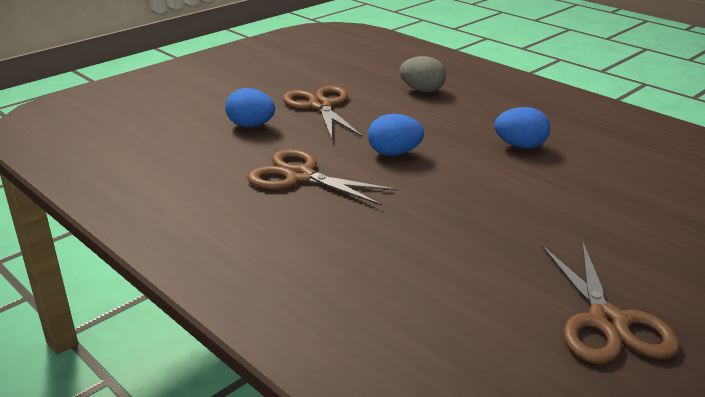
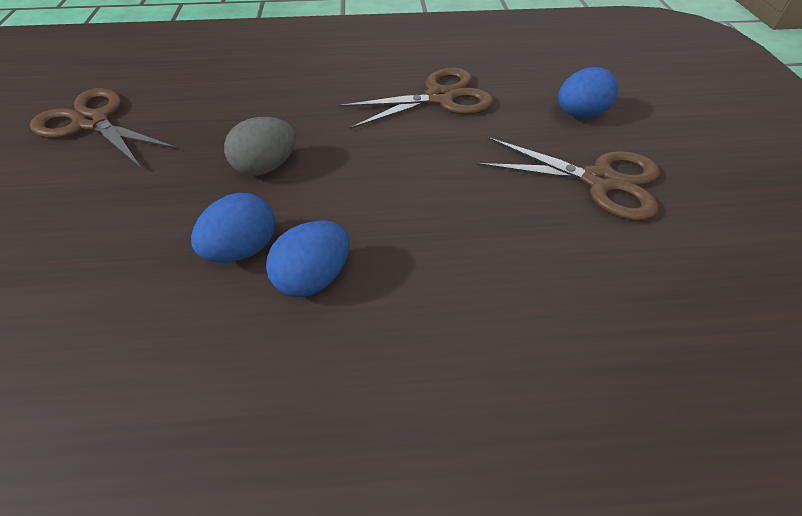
camera: 130 degrees right, 20 degrees up
(394, 153) = (419, 168): blue egg -> blue egg (243, 249)
(422, 90) = (585, 313): grey egg -> grey egg (266, 167)

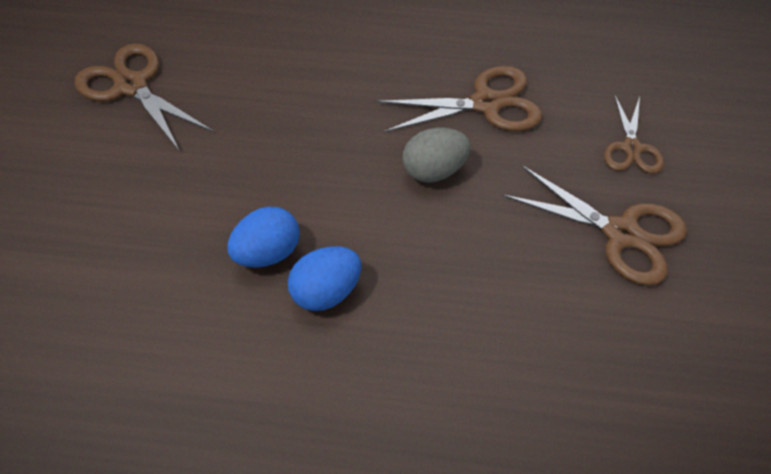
camera: 10 degrees right, 5 degrees up
(266, 167) = (296, 166): grey egg -> grey egg (434, 171)
(579, 114) = (631, 148): blue egg -> brown scissors

